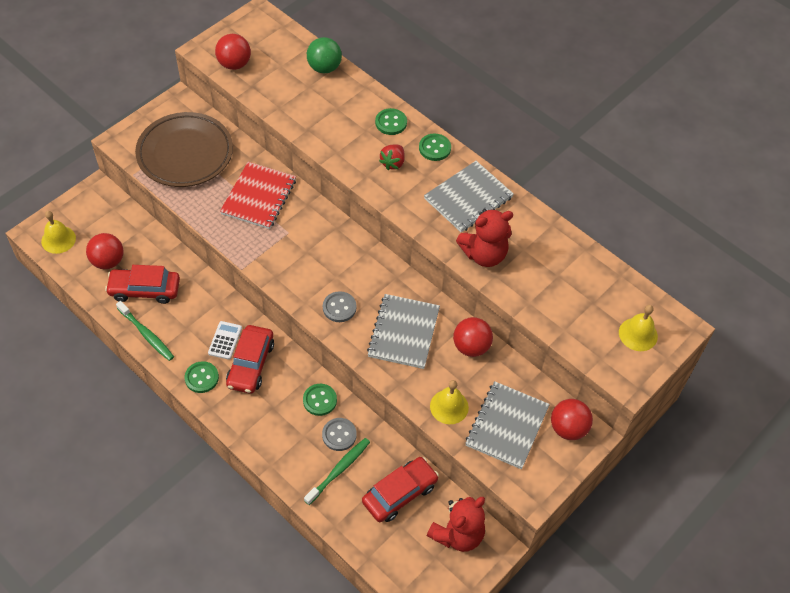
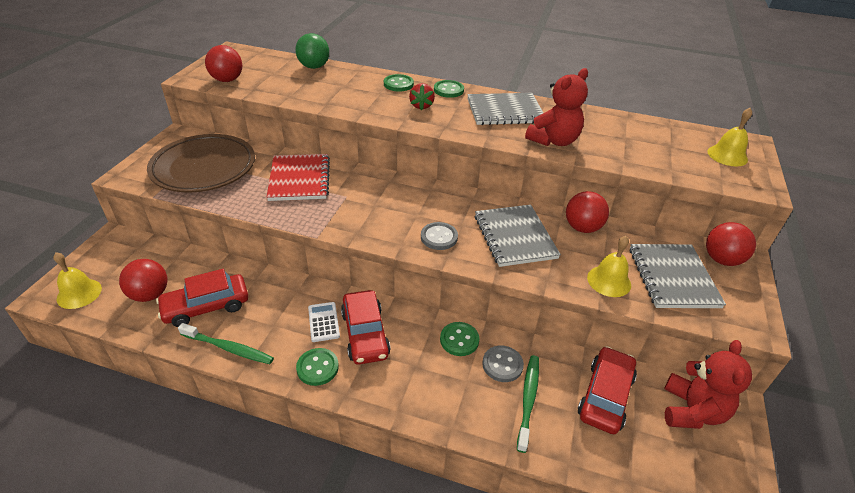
camera: 25 degrees left, 15 degrees down
(468, 198) = (505, 111): grey notebook -> grey notebook turned 60 degrees clockwise

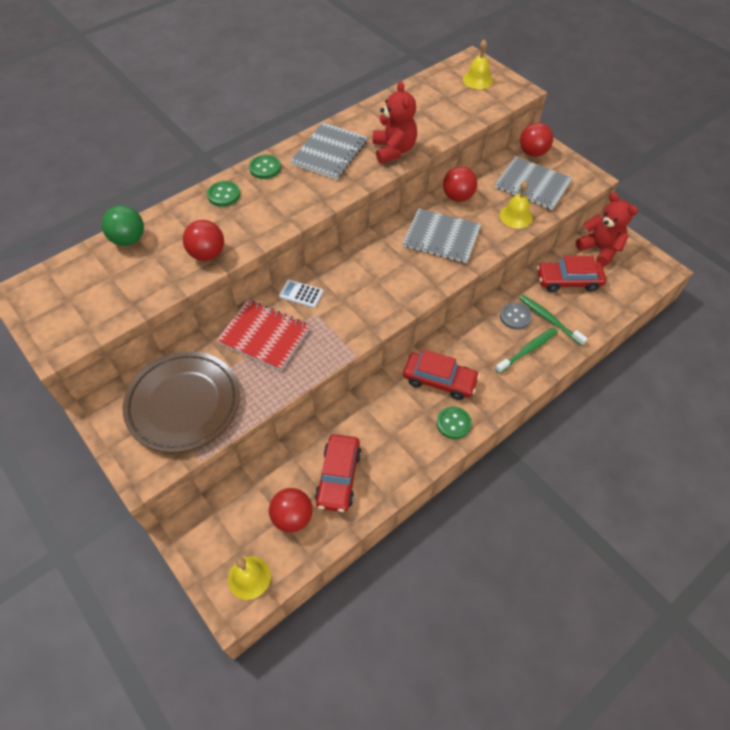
camera: 55 degrees left, 15 degrees up
(227, 80) = (91, 319): red ball -> red ball (207, 254)
(228, 348) = (397, 475): green toothbrush -> green toothbrush (527, 350)
(324, 322) = (410, 401): white calculator -> white calculator (301, 294)
(421, 106) = (276, 198): red strawberry -> none
(439, 237) = (411, 280): grey button -> none
(459, 340) = (480, 328): green button -> none
(605, 396) = (568, 281): red car -> red car turned 60 degrees counterclockwise

